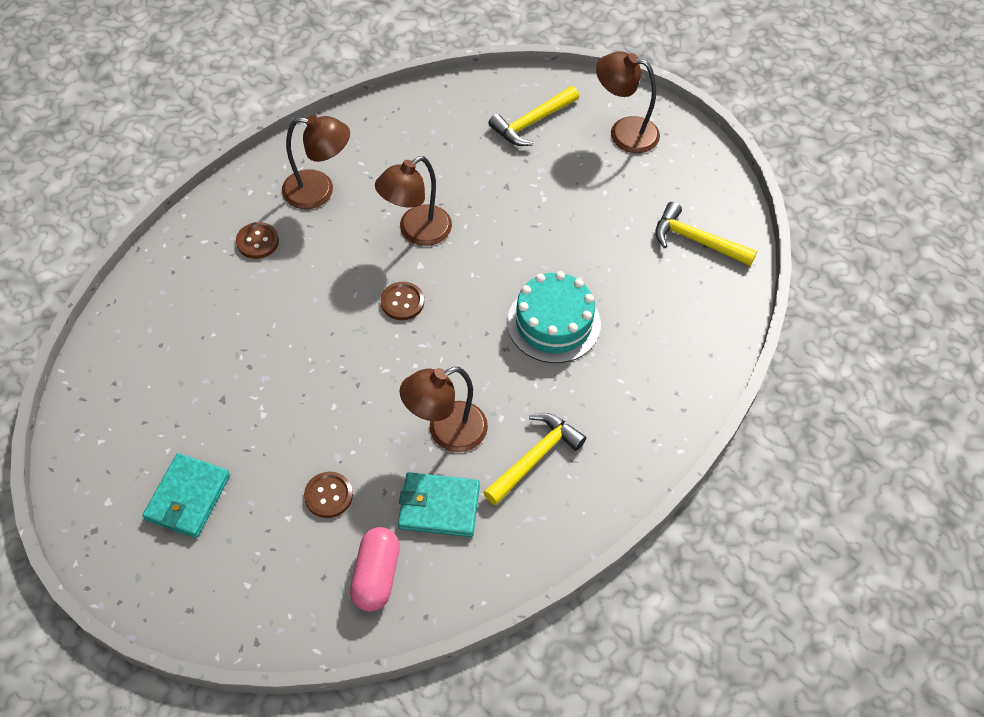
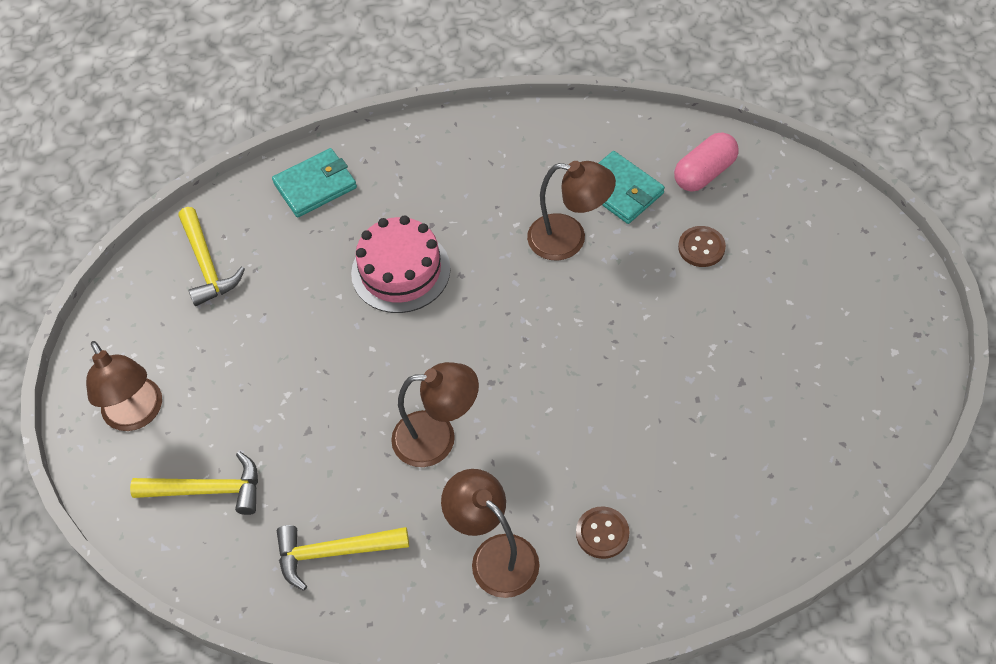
camera: 135 degrees left, 0 degrees up
(188, 497) = (821, 314): turquoise wallet -> turquoise wallet (315, 185)
(402, 302) = (512, 373): brown button -> none
(535, 457) = (517, 181): yellow hammer -> yellow hammer (334, 552)
(553, 323) = (400, 271): turquoise cake -> pink cake

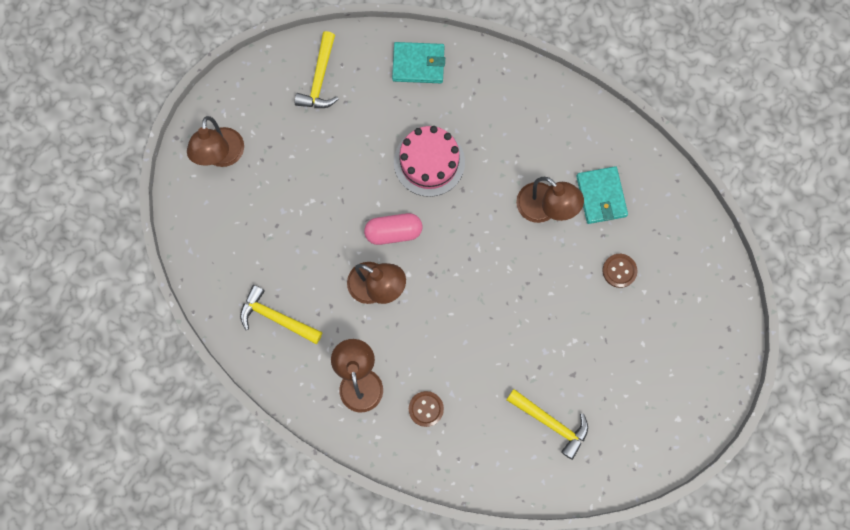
camera: 30 degrees right, 20 degrees up
(208, 490) = (233, 232): yellow hammer -> yellow hammer (551, 423)
(704, 173) = (663, 220): pink capsule -> pink capsule (393, 232)

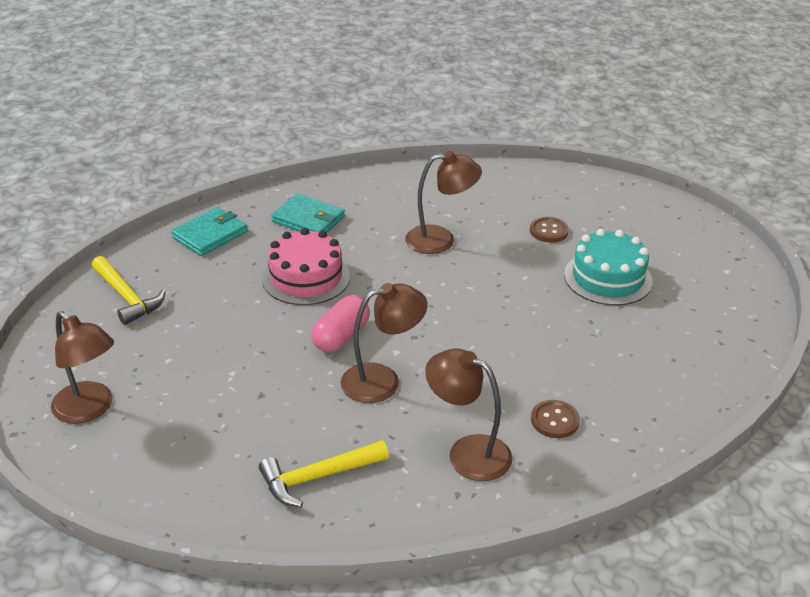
camera: 50 degrees left, 40 degrees down
(551, 423) = (657, 344): yellow hammer -> none
(597, 346) = (608, 278): none -> turquoise cake
(601, 196) = (469, 206): turquoise wallet -> turquoise wallet (308, 219)

